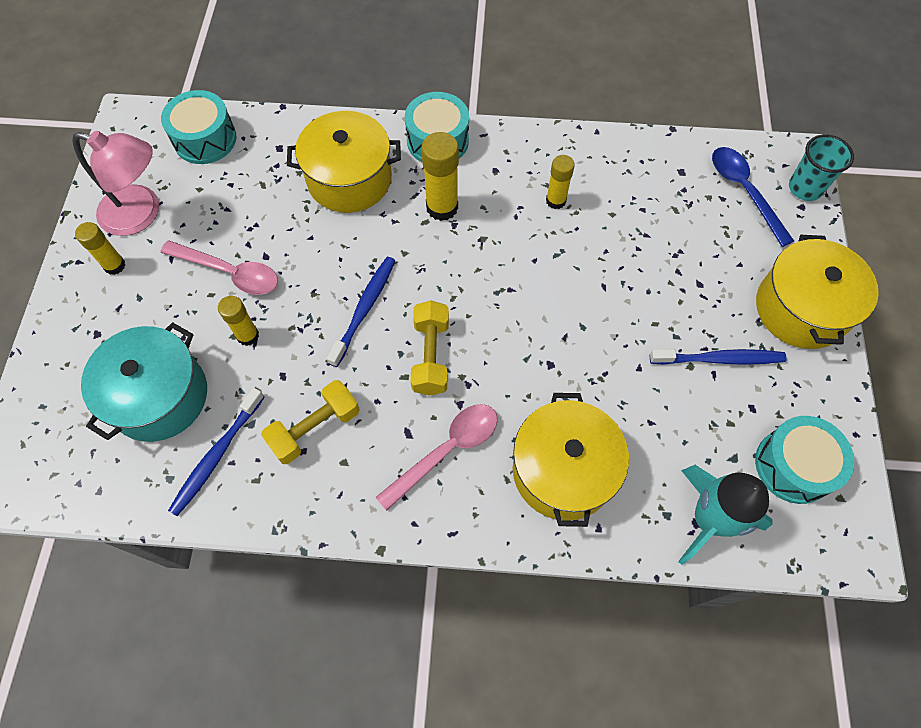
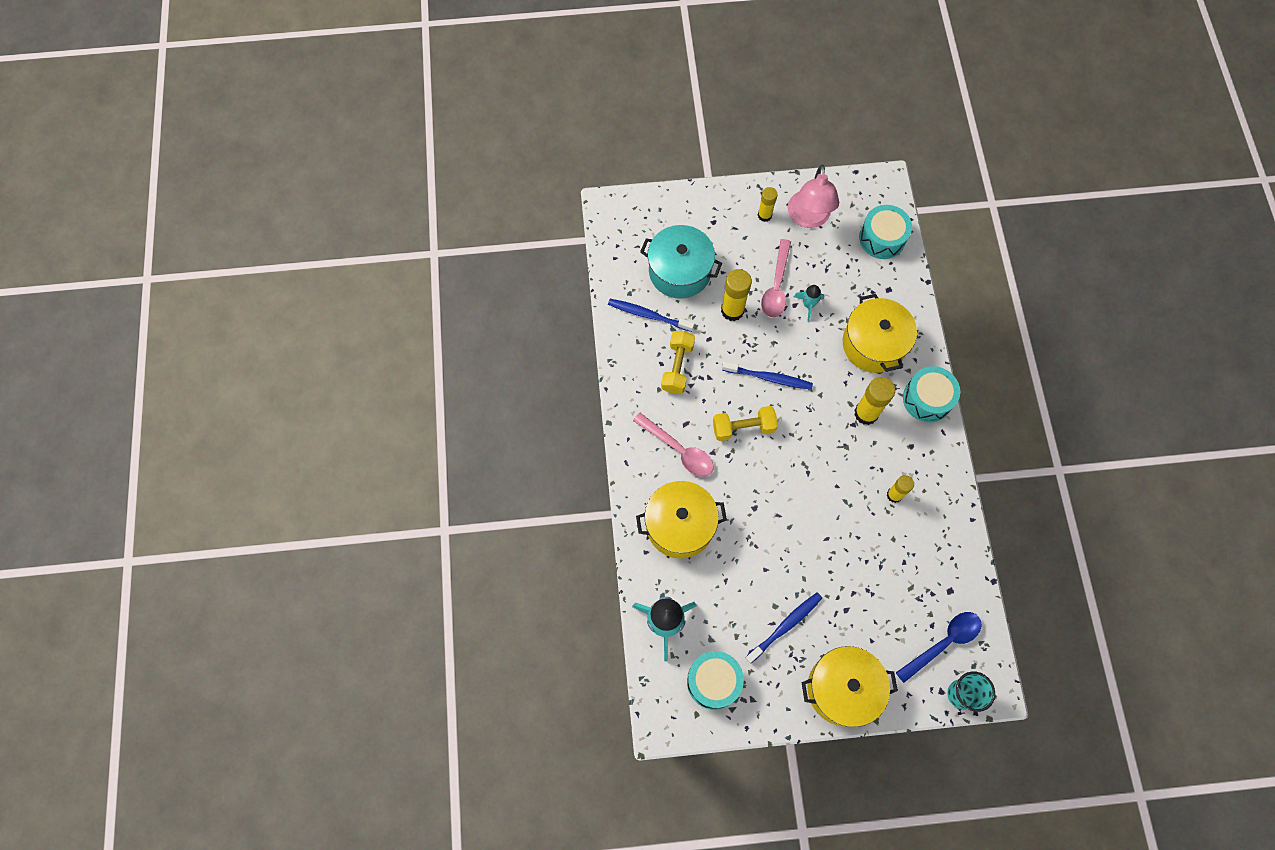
camera: 80 degrees right, 5 degrees up
(248, 335) = (732, 310): yellow glue stick -> yellow glue stick, size x1.58
(271, 240) = (808, 305): none -> turquoise rocket
(315, 428) = (677, 367): yellow dumbbell -> yellow dumbbell turned 60 degrees clockwise
(719, 359) = (785, 626): blue toothbrush -> blue toothbrush turned 120 degrees counterclockwise

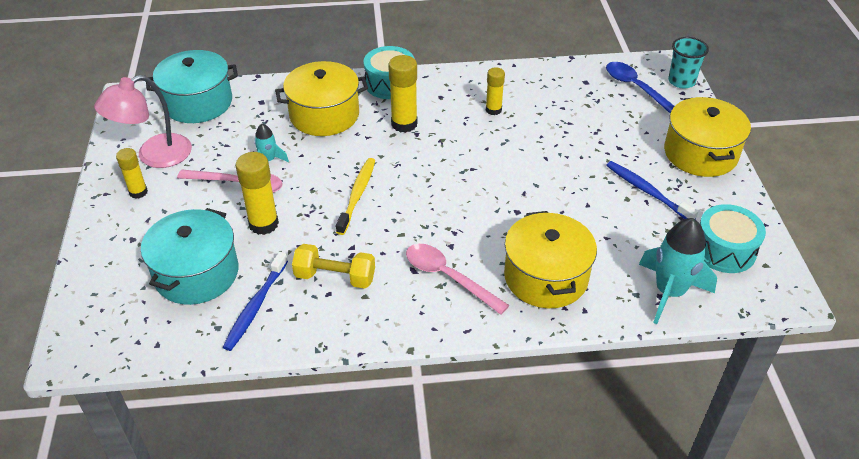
camera: 90 degrees left, 25 degrees down
(678, 450) = (448, 277): pink spoon -> pink spoon turned 90 degrees counterclockwise
(743, 428) = (419, 218): yellow dumbbell -> none
(768, 378) = (357, 195): blue toothbrush -> yellow toothbrush
(808, 218) = (154, 156): pink lamp -> pink lamp turned 135 degrees clockwise
(882, 238) = (198, 103): turquoise drum -> turquoise pot

